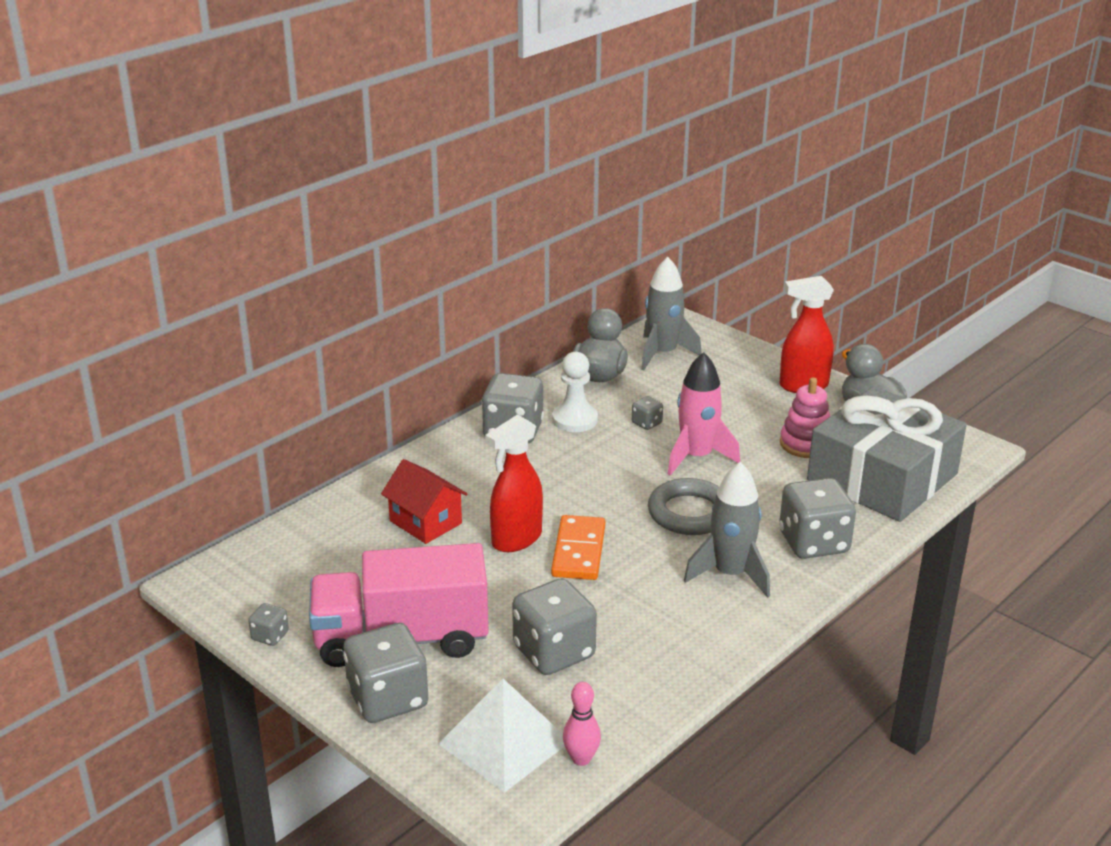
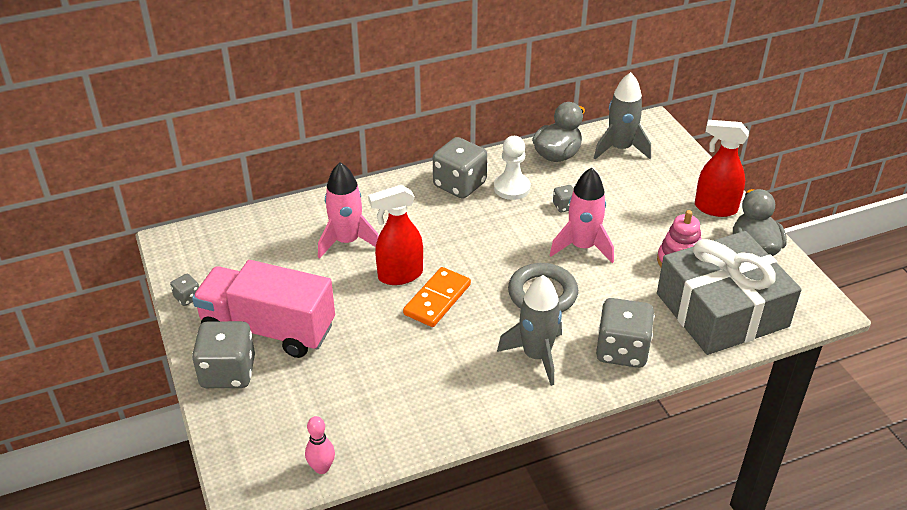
camera: 25 degrees right, 10 degrees up
(425, 522) = (347, 241): red house -> pink rocket
(504, 742) = (279, 435): white pyramid -> none
(554, 652) = (362, 376): grey dice -> none

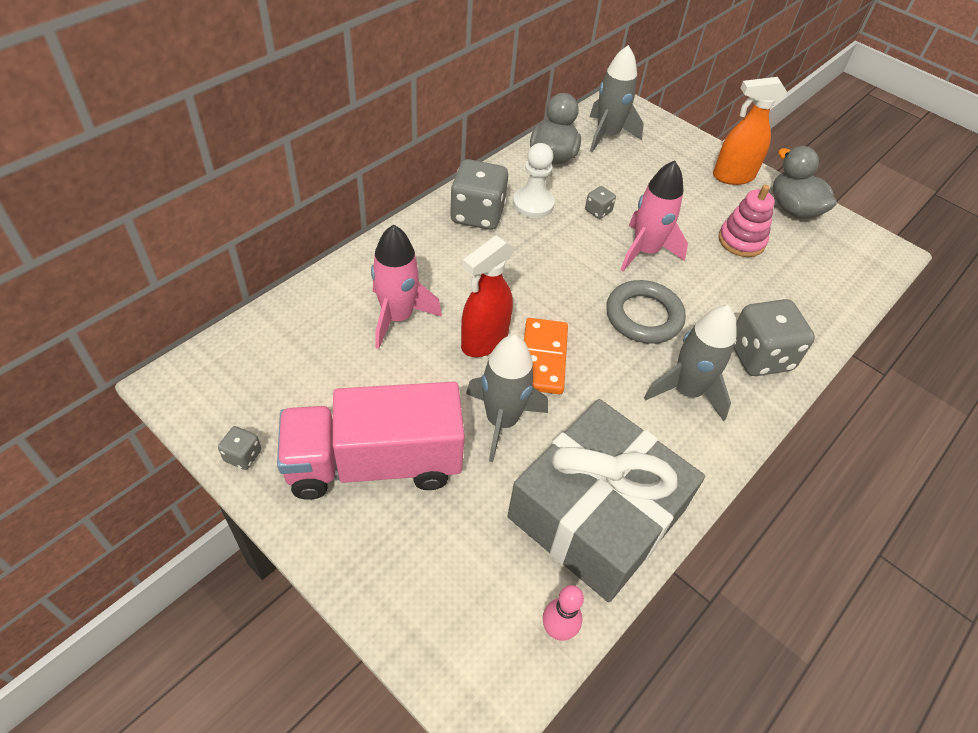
camera: 30 degrees left, 10 degrees up
(228, 372) = (360, 543): grey dice -> none
(375, 331) = (501, 421): none -> grey rocket
(715, 208) = (732, 176): red spray bottle -> orange spray bottle
(722, 310) = (813, 281): grey gift -> grey gift (597, 513)

